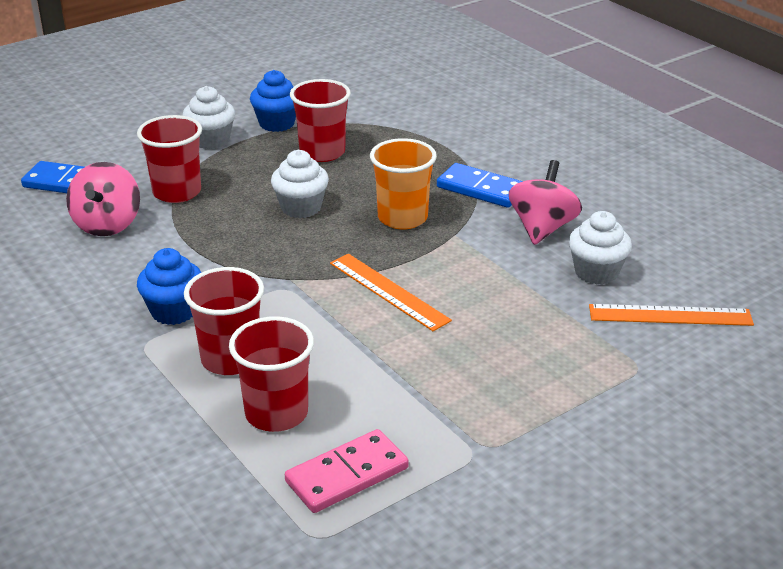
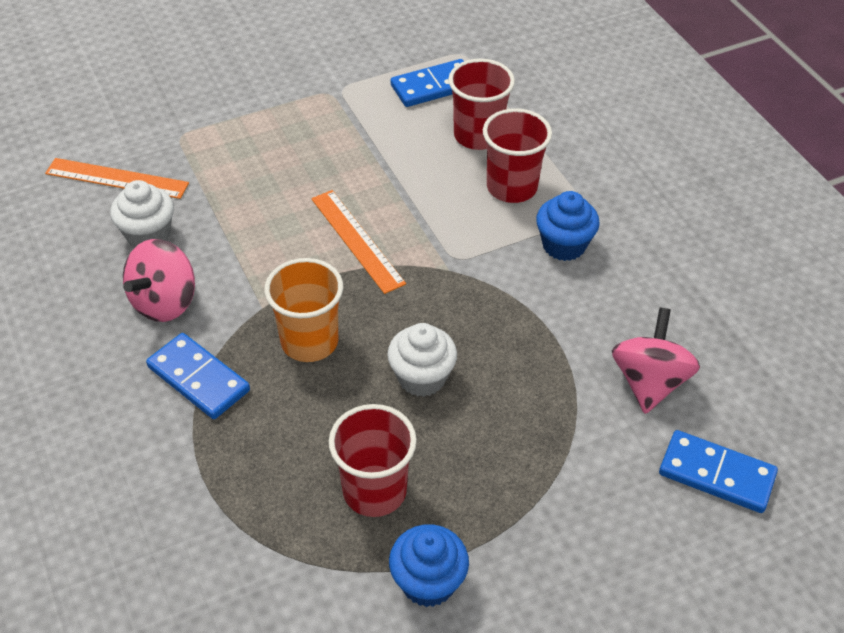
camera: 170 degrees left, 15 degrees up
(177, 192) = (572, 431): red cup -> none
(211, 140) = (528, 549): white cupcake -> none
(347, 475) = (434, 86): pink domino -> blue domino

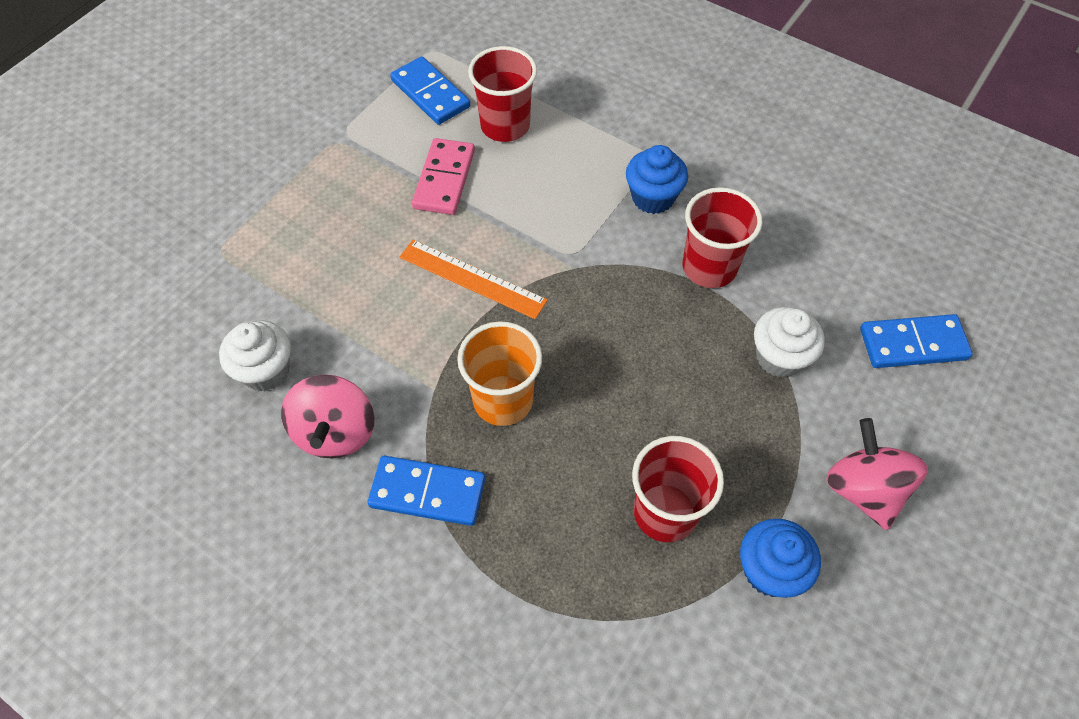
camera: 30 degrees left, 10 degrees up
(117, 179) = (187, 327): orange ruler -> none
(394, 156) = (444, 179): none -> pink domino
(422, 377) = (626, 383): white cupcake -> white cupcake (779, 357)
(434, 86) = (430, 94): blue domino -> blue domino turned 75 degrees counterclockwise
(512, 187) = (570, 163): red cup -> red cup (709, 267)
(649, 382) = (807, 289): pink spinning top -> pink spinning top (863, 489)

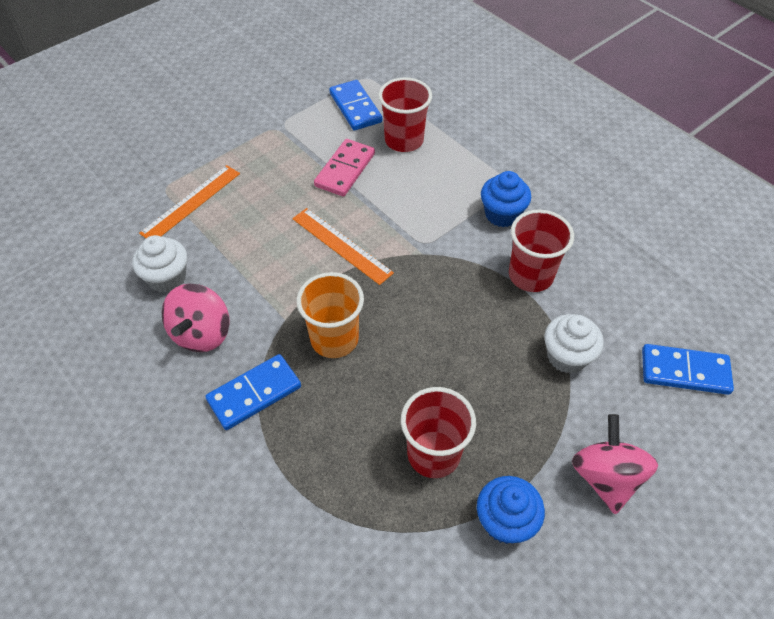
camera: 15 degrees right, 5 degrees down
(261, 263) = (191, 202): none -> orange ruler
(427, 492) = (254, 393): blue domino -> blue domino turned 60 degrees counterclockwise

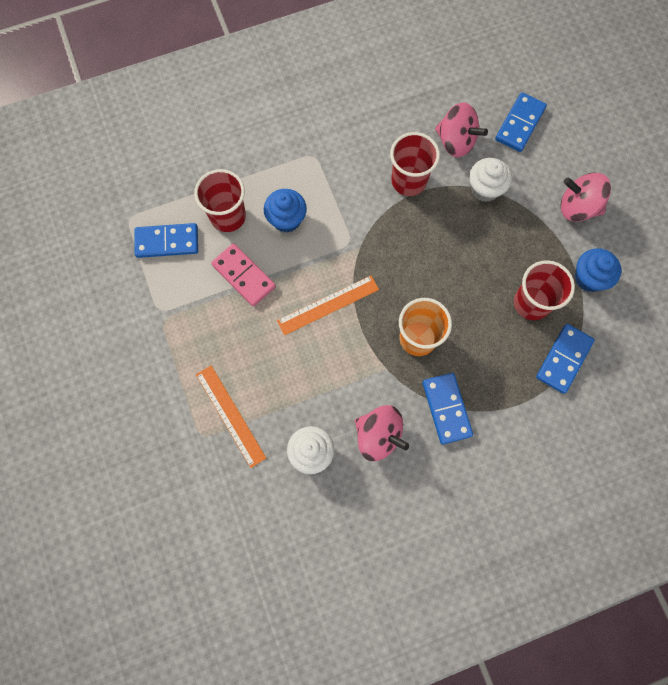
camera: 70 degrees left, 20 degrees up
(368, 517) = (563, 359): none -> blue domino
(502, 214) = (342, 175): blue cupcake -> blue cupcake (286, 219)
(612, 308) = (456, 142): none -> pink spinning top

